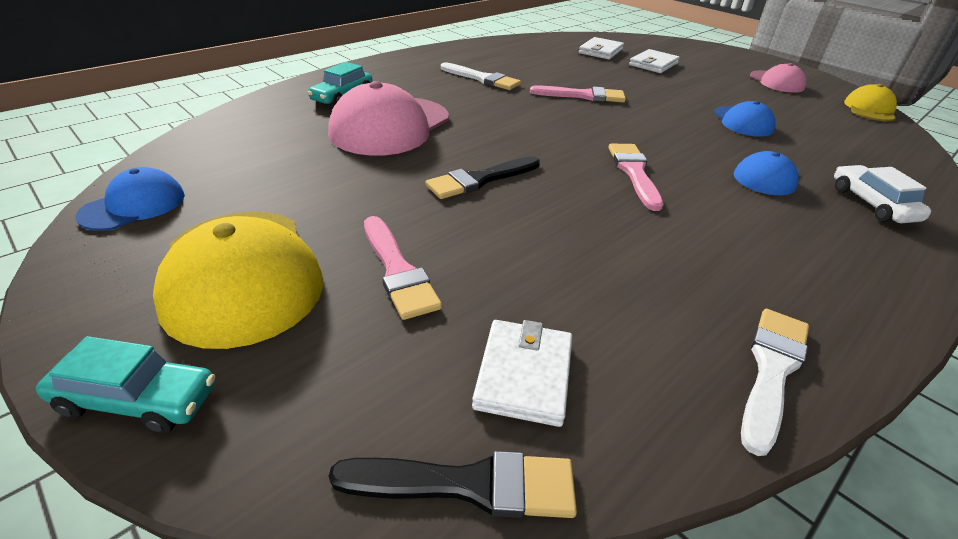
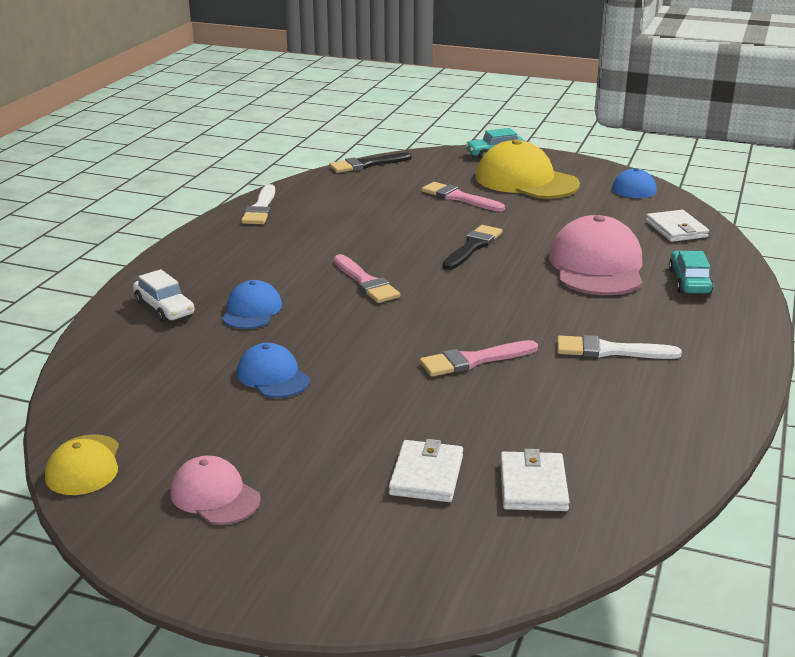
camera: 155 degrees right, 10 degrees down
(524, 374) = (367, 185): white wallet -> white wallet (676, 229)

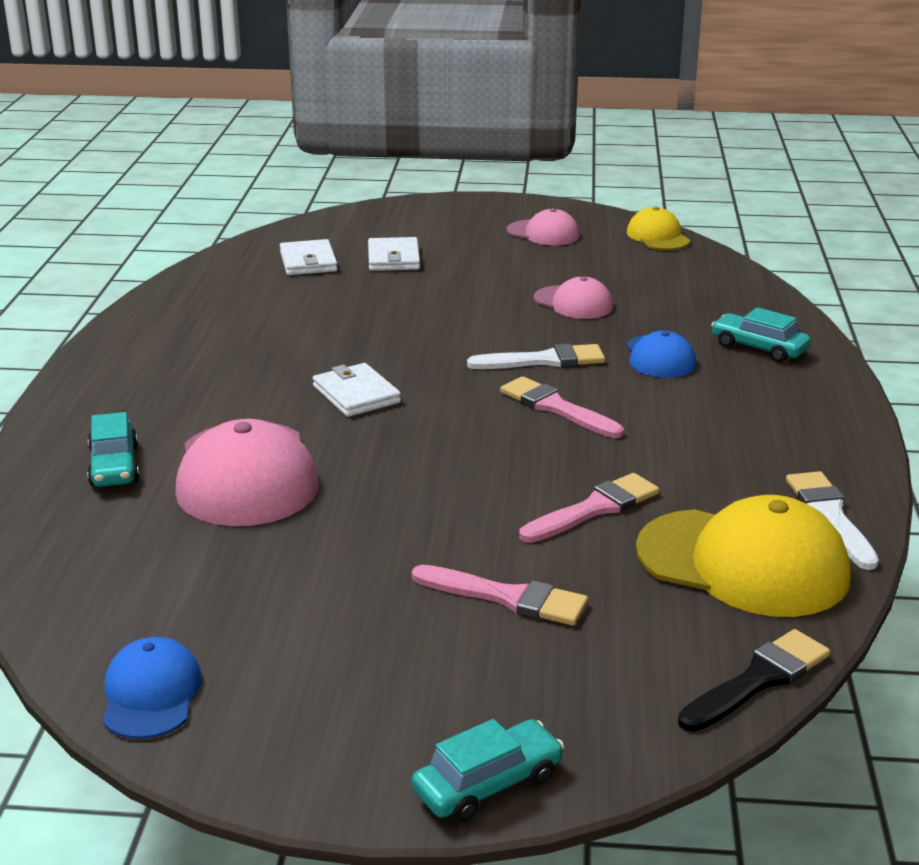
camera: 165 degrees right, 0 degrees up
(164, 308) = (759, 348): white car -> turquoise car
(273, 376) = (573, 303): blue cap -> pink cap
(472, 247) = (438, 484): black brush -> none
(473, 360) = (384, 338): pink brush -> pink brush (594, 509)
(526, 181) = (388, 676): yellow cap -> yellow cap (743, 563)
(610, 351) = (237, 364): white brush -> white brush (544, 360)
(676, 229) = (98, 572): white wallet -> white wallet (356, 394)

